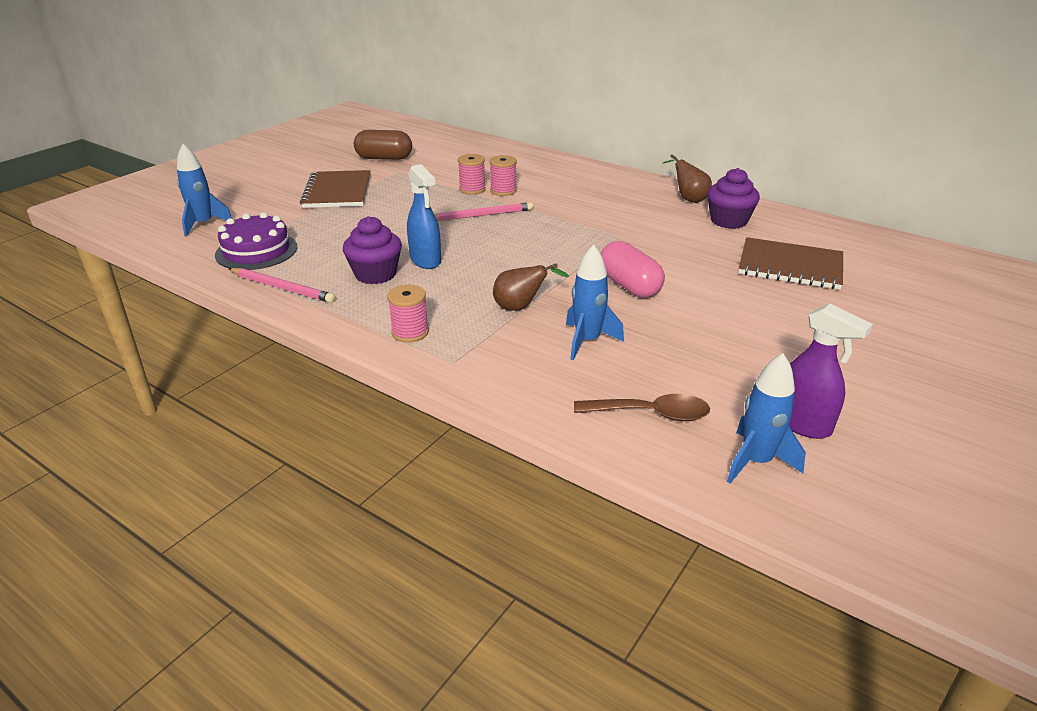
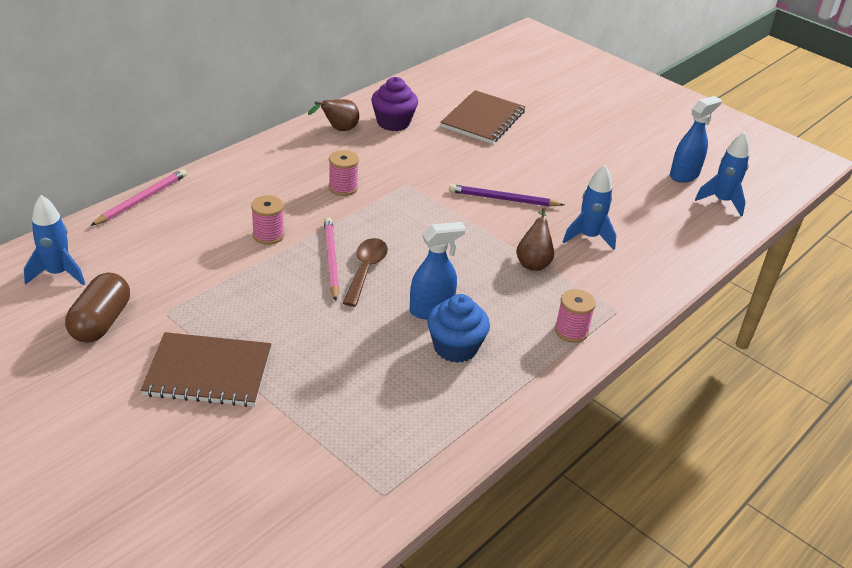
camera: 85 degrees left, 5 degrees up
(203, 224) = (271, 511): blue rocket -> blue rocket (58, 273)
(256, 251) = (374, 447): purple cake -> none
(282, 288) = (474, 420): pink pencil -> pink pencil (141, 200)
(375, 274) = (455, 347): purple cupcake -> blue cupcake
(472, 189) = (254, 257): pink spool -> pink spool (343, 188)
(629, 286) = (503, 199): pink capsule -> purple pencil
(650, 414) = (679, 228): brown spoon -> brown spoon (366, 270)
(802, 424) = (684, 175): purple spray bottle -> blue spray bottle

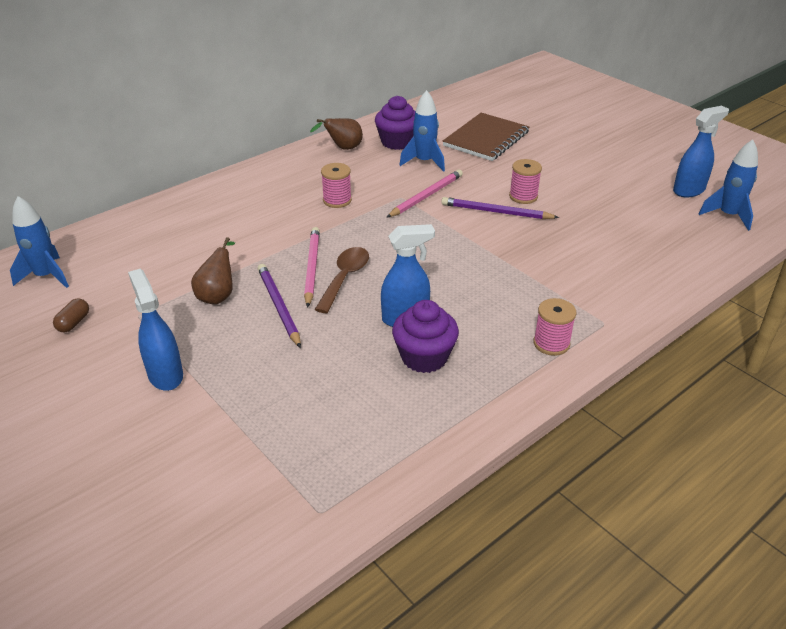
camera: 10 degrees right, 0 degrees up
(101, 322) = (73, 323): brown capsule -> brown capsule, size x0.50
(141, 200) = (142, 210): pink pencil -> pink pencil (426, 196)
(208, 372) = (165, 375): brown notebook -> blue spray bottle
(268, 235) = (255, 243): pink spool -> pink spool (523, 196)
(306, 301) = (278, 306): none -> purple pencil
(455, 347) = (424, 357): blue cupcake -> purple cupcake
(533, 262) = (519, 273): brown pear -> brown pear (218, 295)
(588, 237) = (581, 249): blue rocket -> blue rocket (424, 162)

